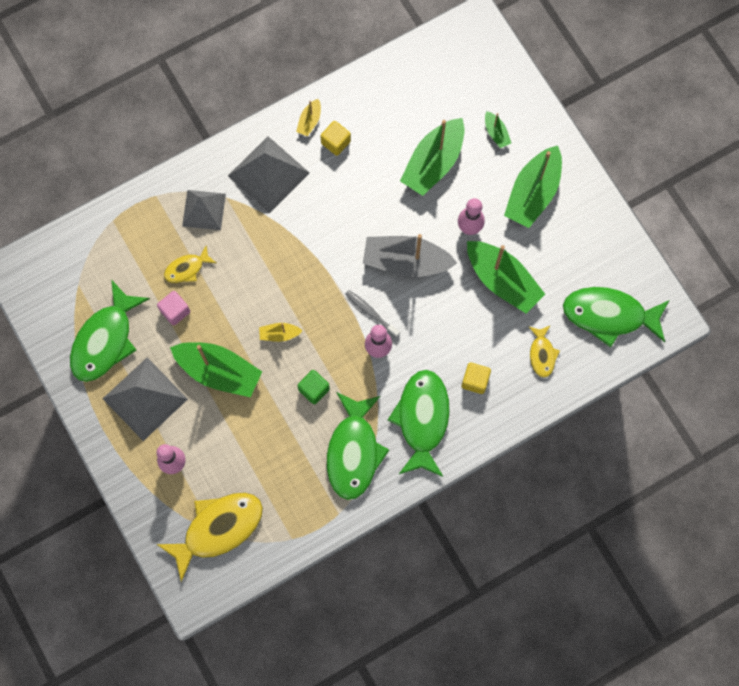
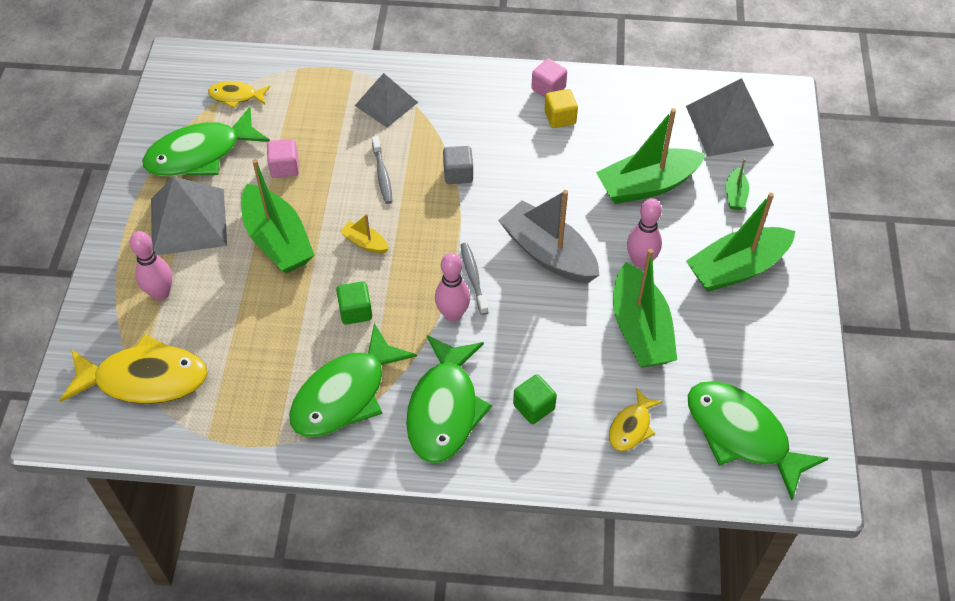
camera: 35 degrees right, 20 degrees down
(187, 268) = (327, 140): yellow fish -> yellow fish (236, 96)
(248, 272) = (382, 175): none -> grey toothbrush
(268, 174) = (472, 108): grey pyramid -> grey pyramid (729, 125)
(300, 237) = (458, 174): none -> grey cube
(309, 121) = (548, 89): yellow boat -> pink cube
(422, 419) = (444, 409): green fish -> green fish turned 150 degrees clockwise
(475, 381) = (534, 407): yellow cube -> green cube

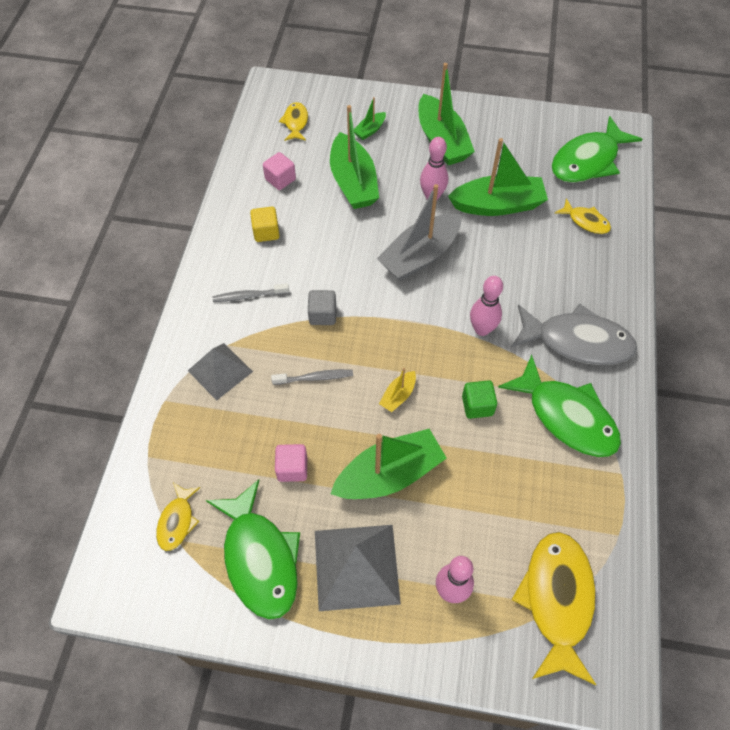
camera: 85 degrees left, 5 degrees up
(444, 409) = (577, 341): green fish -> grey fish
(473, 277) = (443, 311): grey toothbrush -> grey toothbrush (249, 296)
(534, 407) = (572, 280): green cube -> none
(548, 89) = (228, 237): pink cube -> pink cube (280, 179)
(729, 125) = (295, 122): grey pyramid -> yellow fish
(735, 195) = (370, 130): green boat -> green boat turned 120 degrees clockwise

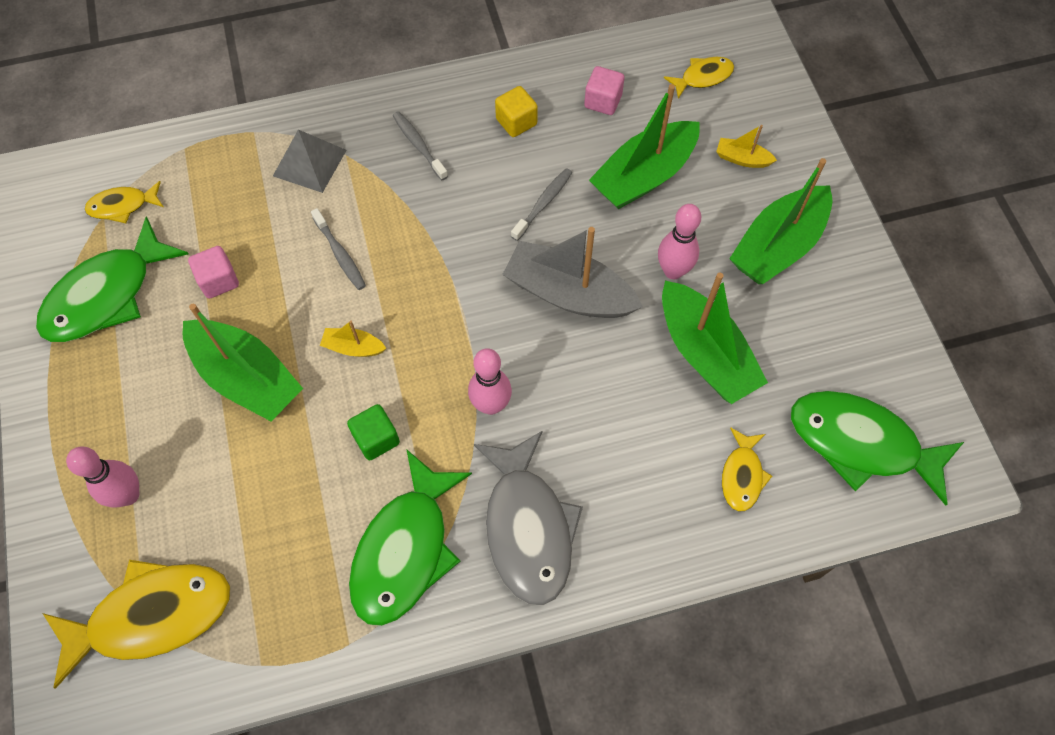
camera: 65 degrees right, 5 degrees up
(322, 315) = (428, 226): grey cube -> none
(343, 242) = (543, 203): none -> grey toothbrush
(356, 567) = (126, 389): grey pyramid -> none
(370, 130) = (742, 159): green boat -> yellow boat

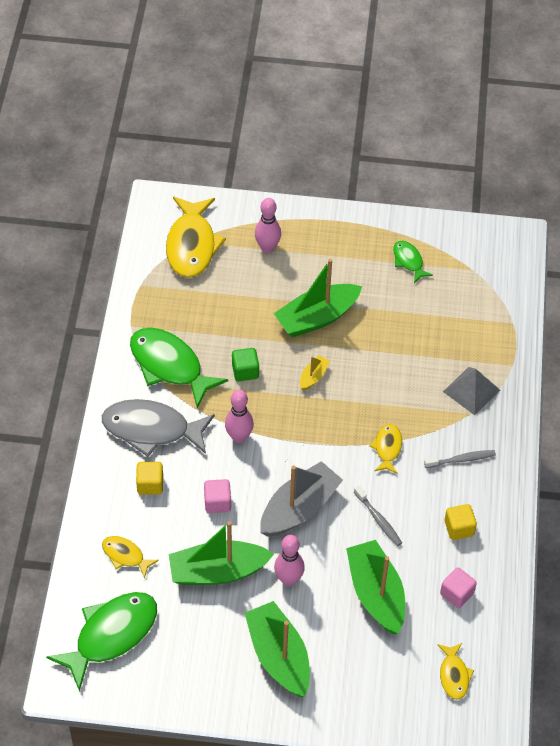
camera: 110 degrees right, 10 degrees down
(107, 295) = (408, 261): green fish -> green fish, size x0.51
(123, 206) = (476, 281): yellow fish -> yellow fish (387, 448)
(219, 280) = (394, 319): pink cube -> pink cube (217, 502)
(340, 254) = (387, 388): grey toothbrush -> none
(618, 490) = (150, 484): none -> yellow cube
(742, 159) = (364, 668): yellow boat -> none

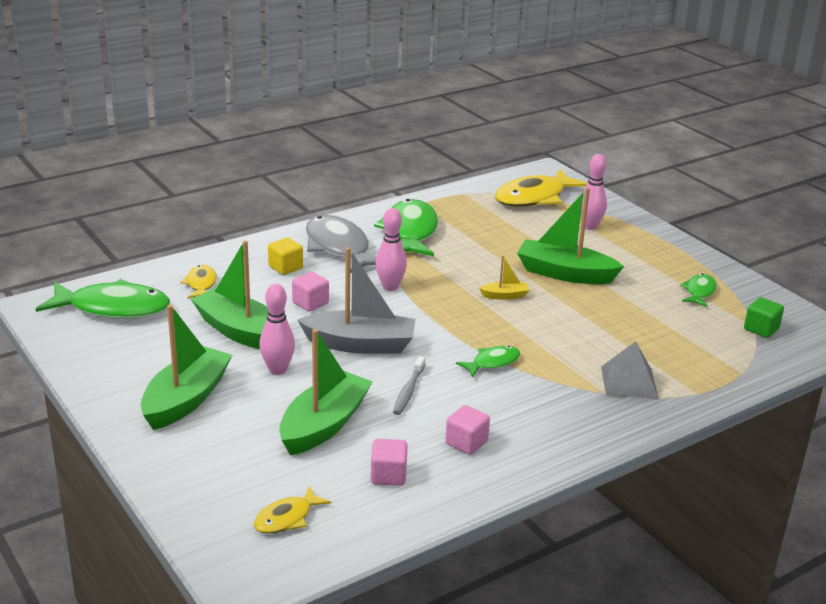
camera: 50 degrees right, 25 degrees down
(245, 371) = (458, 264): green cube -> green cube (761, 329)
(387, 448) = (492, 363): yellow fish -> green fish
(459, 528) = (466, 443): yellow cube -> pink cube
(461, 459) = (545, 410): grey toothbrush -> none

